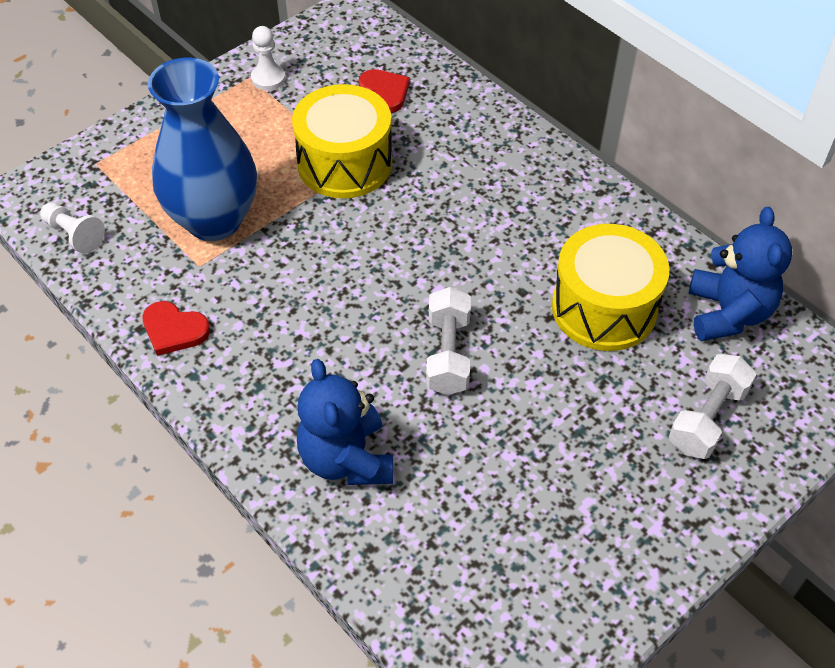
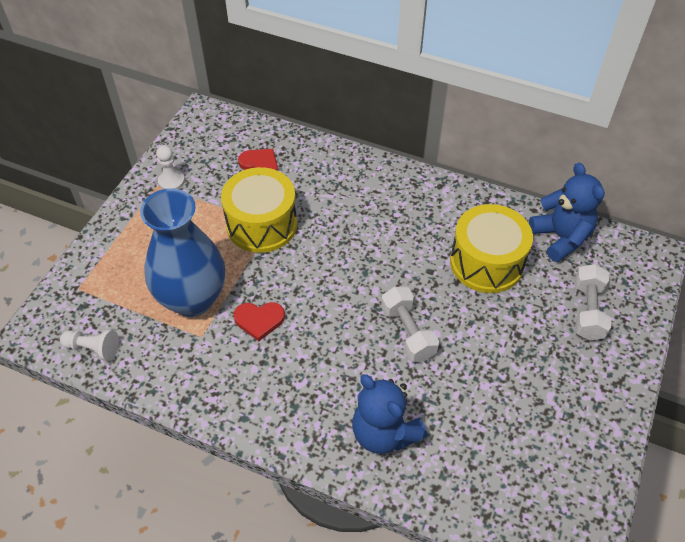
camera: 25 degrees left, 0 degrees up
(174, 330) = (210, 390): red heart -> red heart (259, 320)

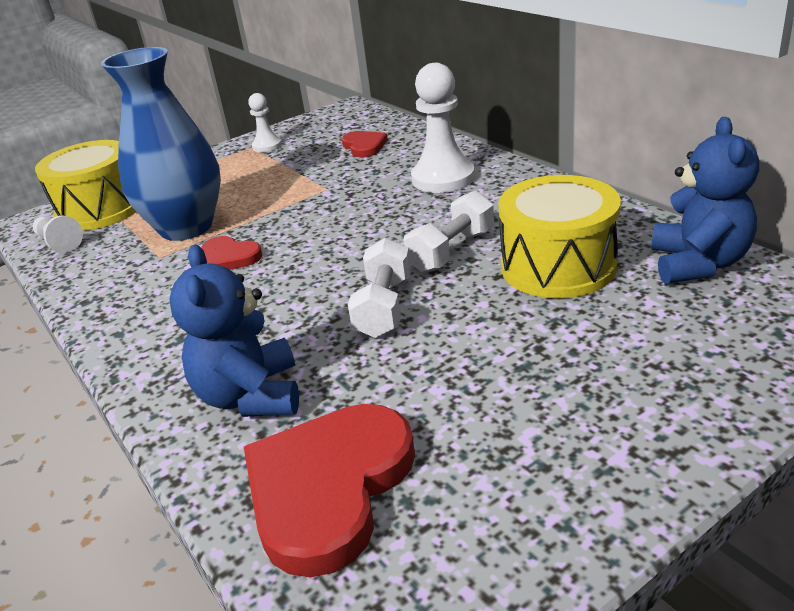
camera: 35 degrees right, 20 degrees down
(262, 224) = (317, 187): yellow drum -> yellow drum (100, 209)
(352, 191) = (443, 178): none -> white pawn
(479, 474) = (329, 488): none -> red heart
(587, 311) = (680, 350): white dumbbell -> white dumbbell (452, 251)

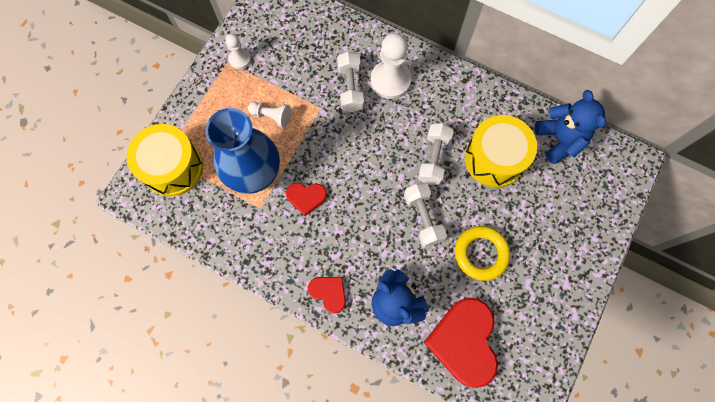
camera: 30 degrees left, 40 degrees up
(59, 243) = (176, 212): white pawn -> white pawn (272, 116)
(364, 146) = (314, 47): red heart -> red heart (329, 293)
(382, 178) = (350, 88): none -> white dumbbell
(456, 370) = (481, 254): none -> yellow ring

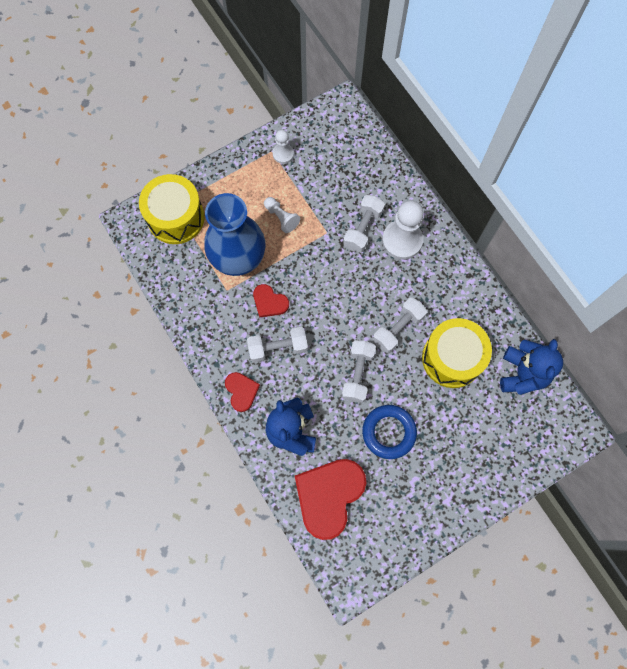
camera: 30 degrees right, 0 degrees up
(338, 234) = (278, 348): none -> white dumbbell
(481, 254) = (389, 432): yellow ring -> blue ring

